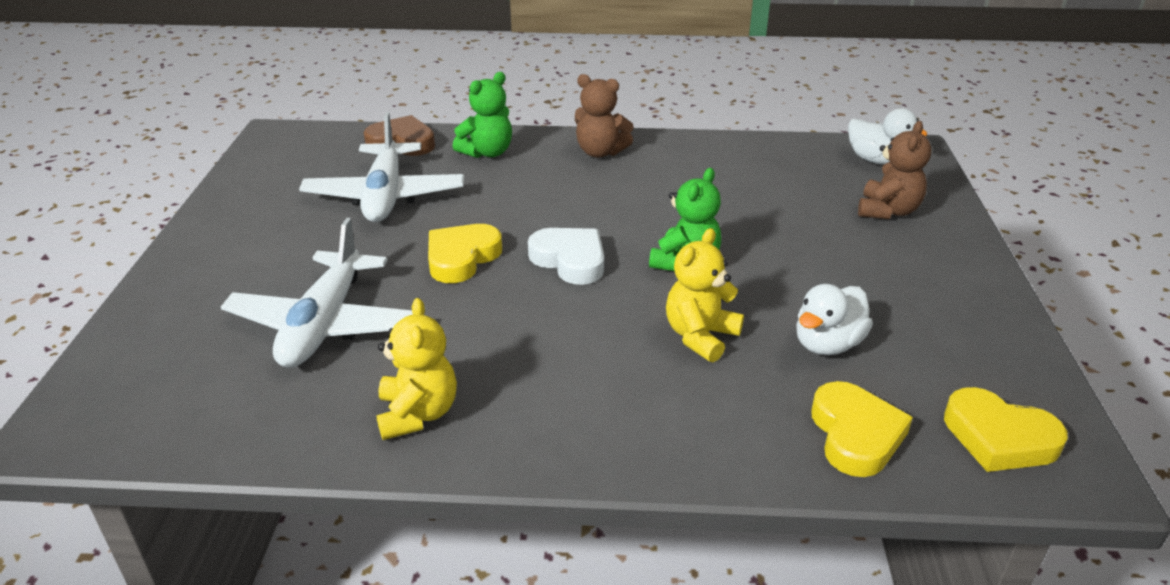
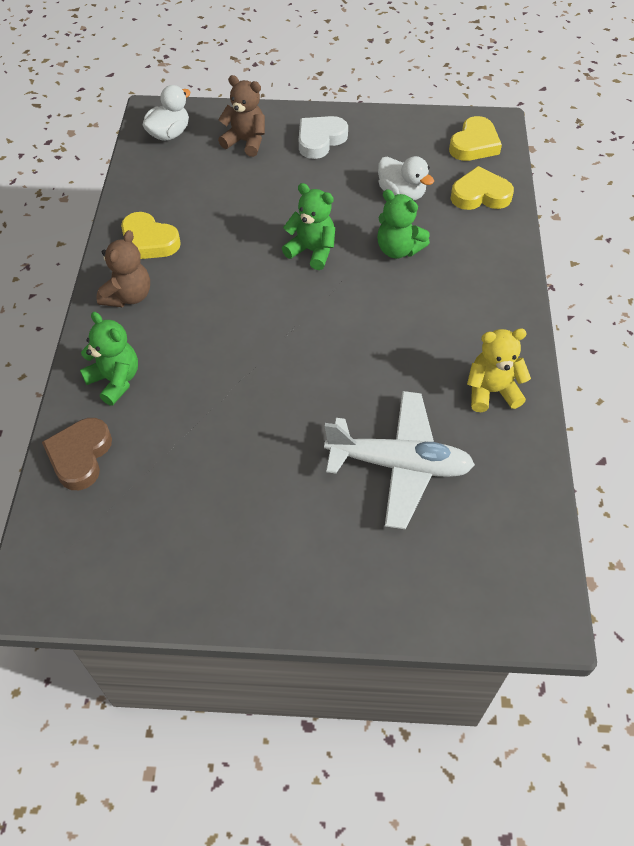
camera: 90 degrees left, 20 degrees up
(385, 196) = (195, 454): white plane -> none
(461, 258) = (304, 384): yellow heart -> yellow heart (148, 241)
(570, 260) = (308, 315): white heart -> white heart (320, 140)
(700, 336) = (398, 249): yellow teddy bear -> green teddy bear

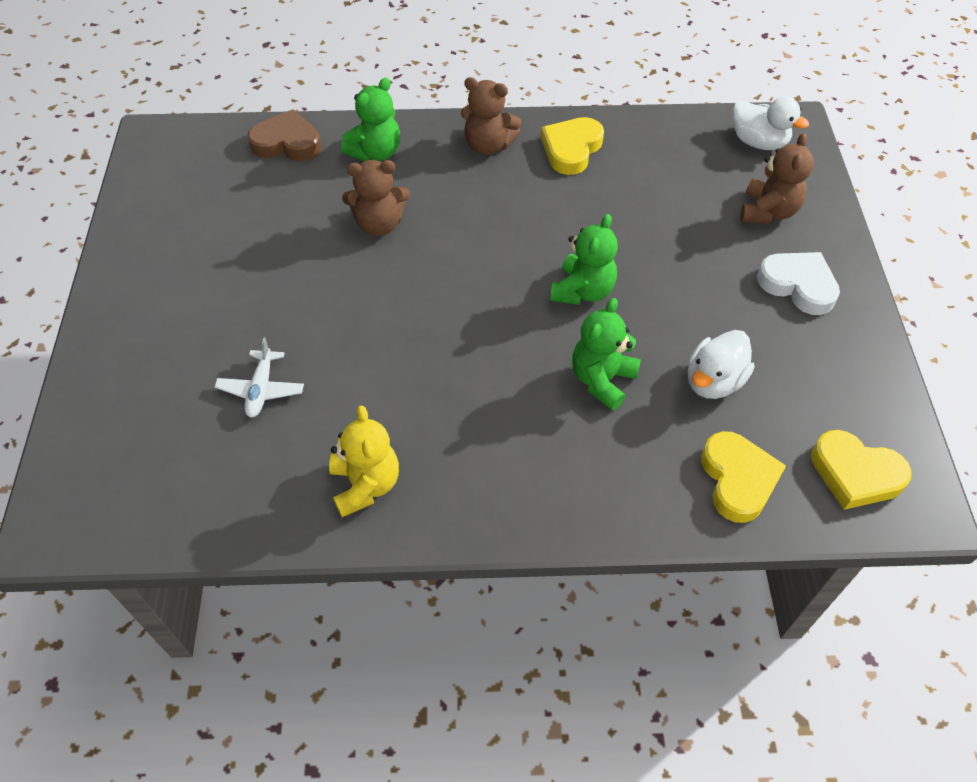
camera: 85 degrees right, 0 degrees up
(214, 379) = (379, 224): none -> brown teddy bear
(399, 465) = (261, 389): white plane -> white plane, size x0.49

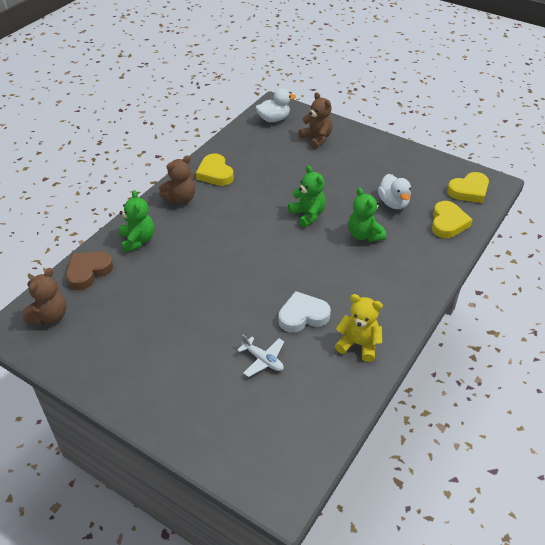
camera: 55 degrees left, 10 degrees down
(379, 224) = (192, 263): brown teddy bear -> brown teddy bear (50, 316)
(738, 479) = (448, 223): yellow heart -> yellow heart turned 75 degrees clockwise
(798, 285) = (364, 153): white heart -> white heart (303, 316)

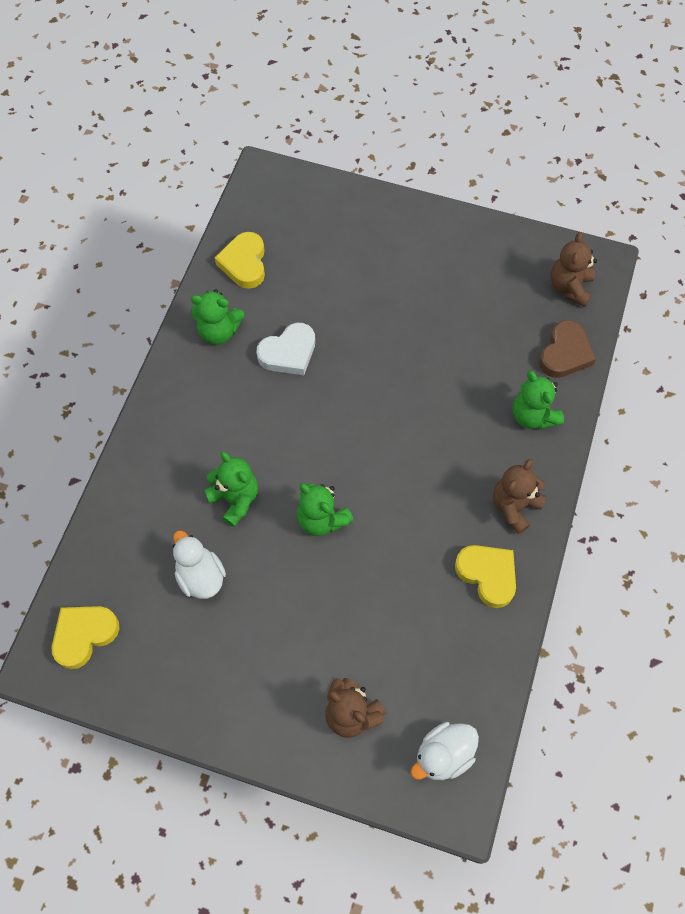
camera: 165 degrees right, 20 degrees up
(263, 360) = (317, 290): white plane -> none
(358, 344) = (219, 331): yellow teddy bear -> green teddy bear
(448, 223) = (118, 553): yellow heart -> yellow heart (244, 263)

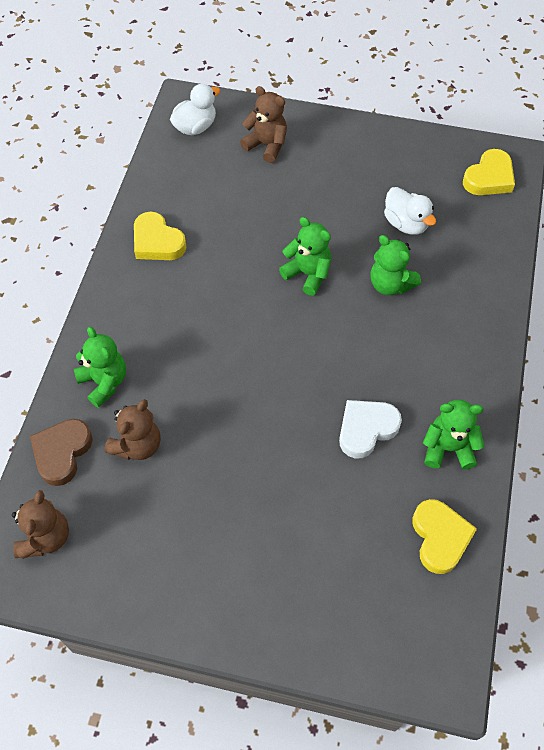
camera: 175 degrees right, 5 degrees down
(514, 506) = (129, 297): brown teddy bear -> brown teddy bear (137, 445)

